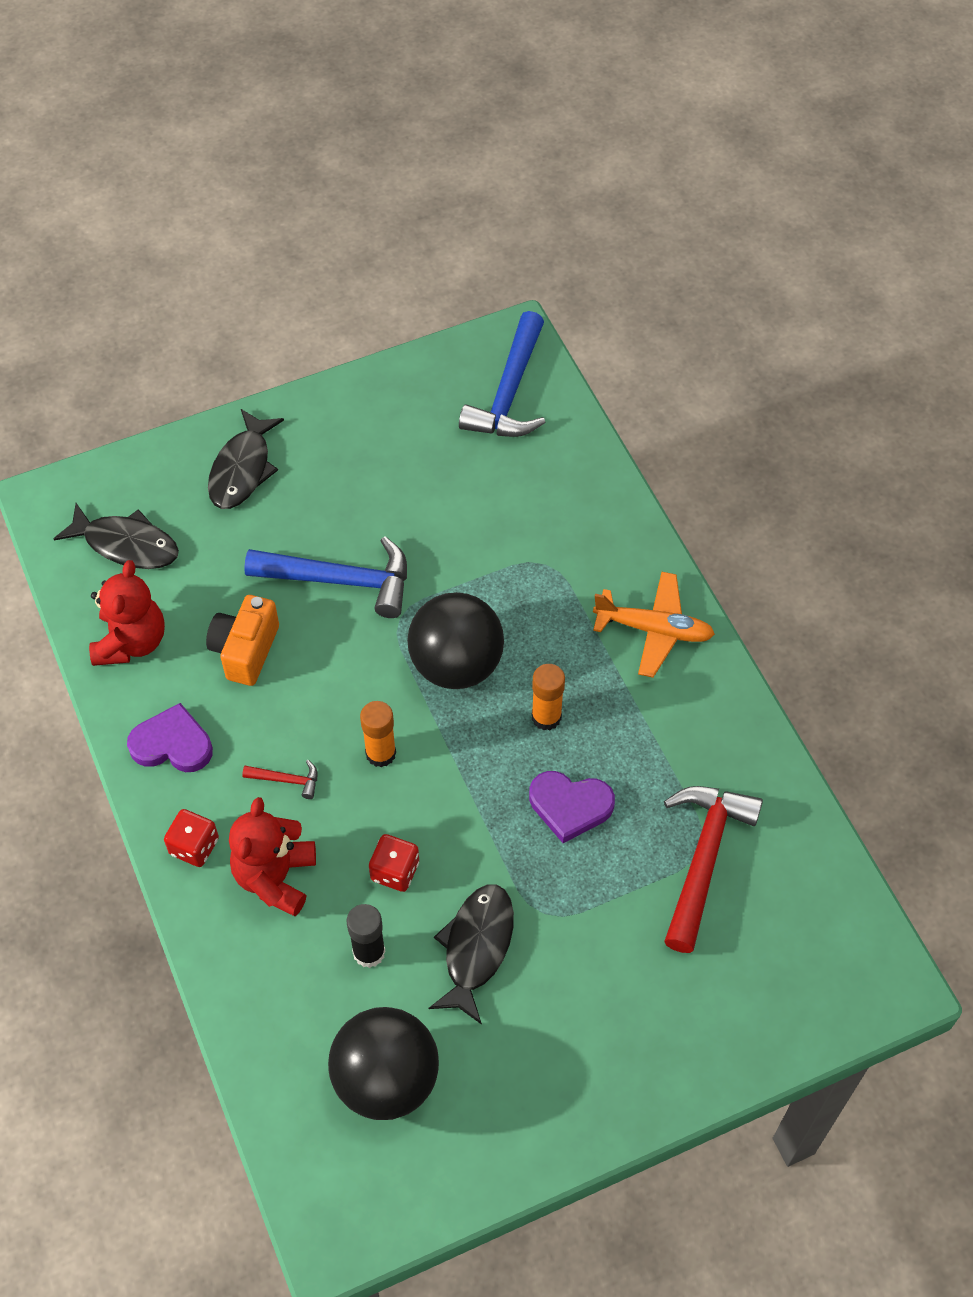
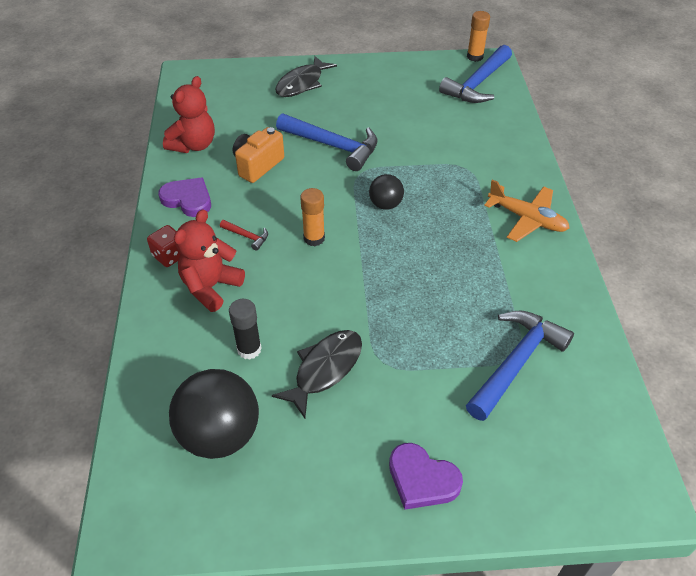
camera: 20 degrees right, 10 degrees down
(126, 544) = (217, 101): black fish -> none
(395, 871) = (291, 306): red dice -> none
(456, 664) = (385, 204): black ball -> black ball, size x0.53
(546, 717) = (433, 247): orange glue stick -> orange glue stick (475, 57)
(570, 806) = (429, 302): purple heart -> purple heart (422, 479)
(703, 859) = (516, 363): red hammer -> blue hammer

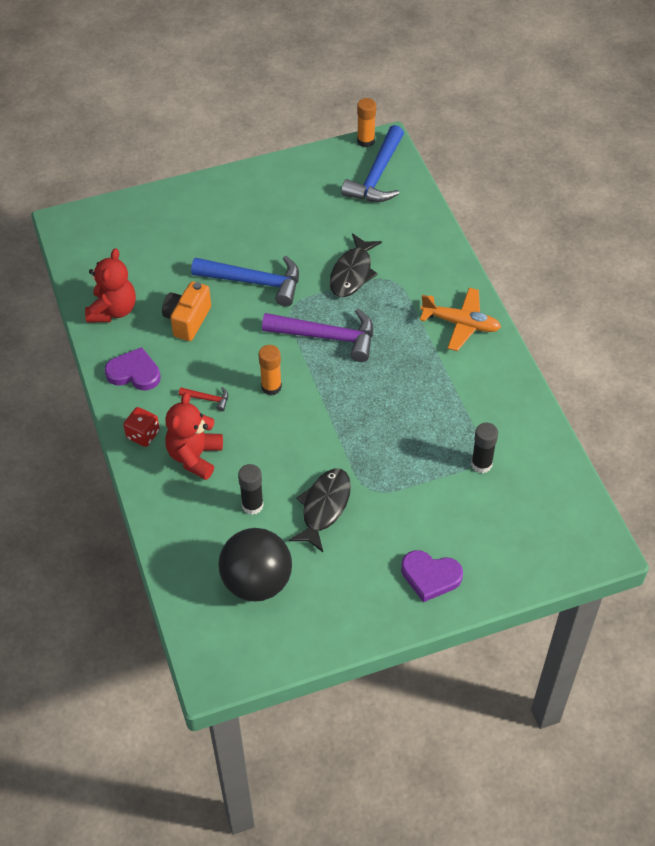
camera: 15 degrees left, 5 degrees up
(302, 83) = (195, 212): black fish -> black fish (352, 273)
(385, 204) = (326, 337): black ball -> purple hammer
(516, 363) = (481, 464): blue hammer -> black glue stick

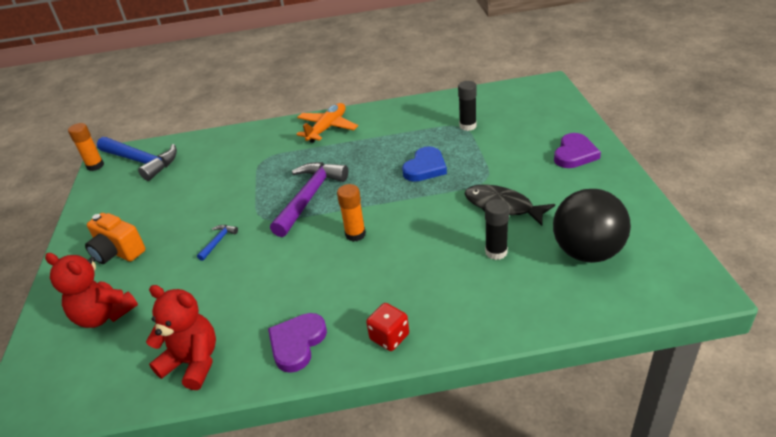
camera: 75 degrees left, 15 degrees down
(187, 320) = (242, 294): orange camera -> orange camera (118, 252)
(195, 456) = (428, 293): red teddy bear -> red teddy bear (104, 315)
(207, 399) = (355, 281): red hammer -> none
(254, 282) = (218, 242): blue hammer -> blue hammer, size x0.43
(352, 273) = (243, 180): black fish -> none
(389, 431) = (425, 168): none -> blue heart

